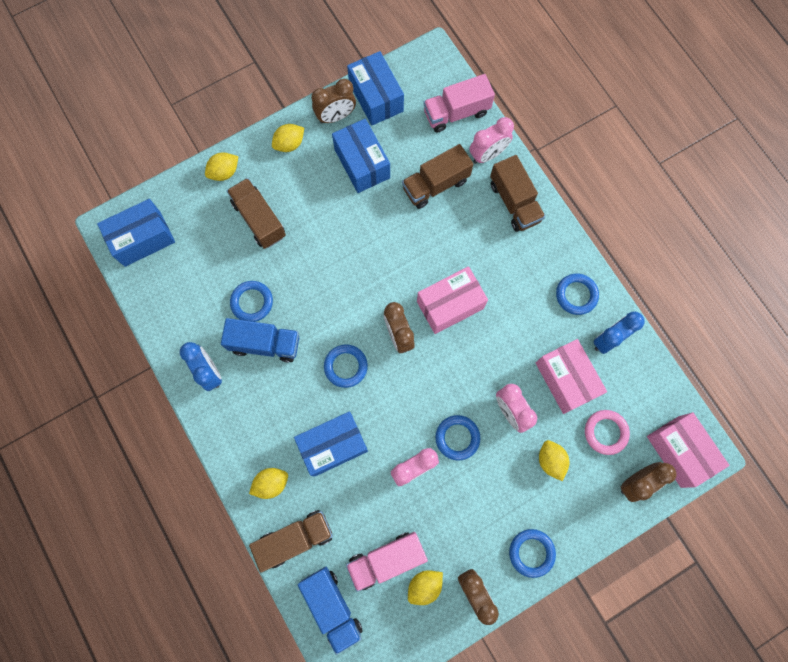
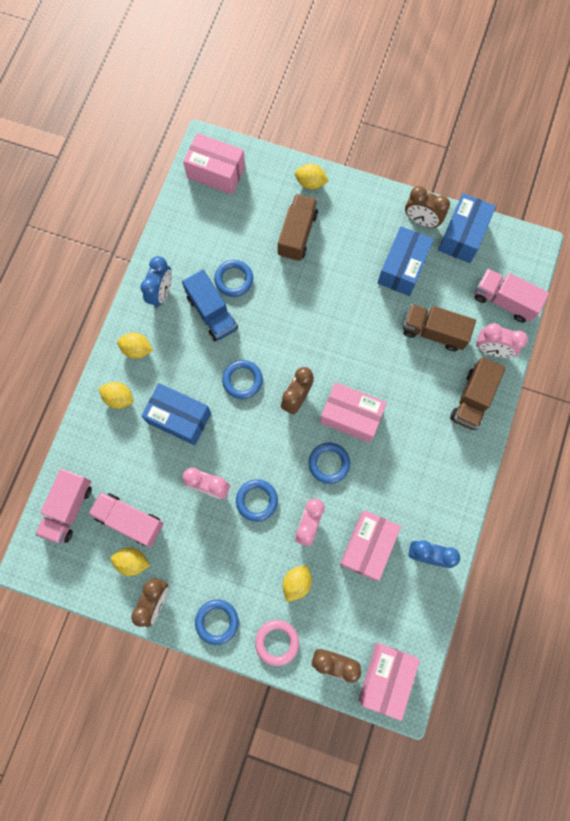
camera: 50 degrees right, 0 degrees up
(142, 239) = (216, 172): blue box -> pink box
(289, 144) = (371, 207): yellow lemon -> yellow lemon (137, 349)
(295, 539) = (94, 446): brown truck -> none
(332, 606) = (68, 508): blue truck -> pink truck
(576, 295) = (440, 503): blue ring -> blue ring (329, 463)
(605, 432) = (352, 608): pink ring -> pink ring (277, 642)

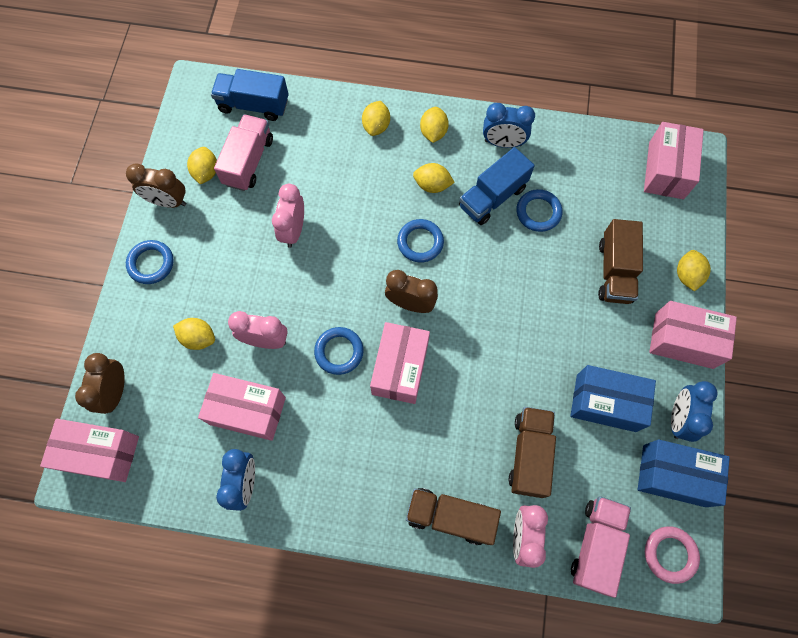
camera: 80 degrees right, 5 degrees down
(68, 508) = (254, 105): pink truck -> blue truck
(179, 418) = (365, 187): blue box -> none
(190, 360) = (432, 185): none -> yellow lemon
(257, 500) = (285, 281): blue ring -> none
(277, 642) = (133, 328): pink ring -> pink ring (670, 554)
(297, 234) = (614, 271): brown truck -> brown truck turned 90 degrees clockwise
(363, 200) = (683, 341): none -> pink box
(421, 221) = (678, 418): brown clock -> blue clock

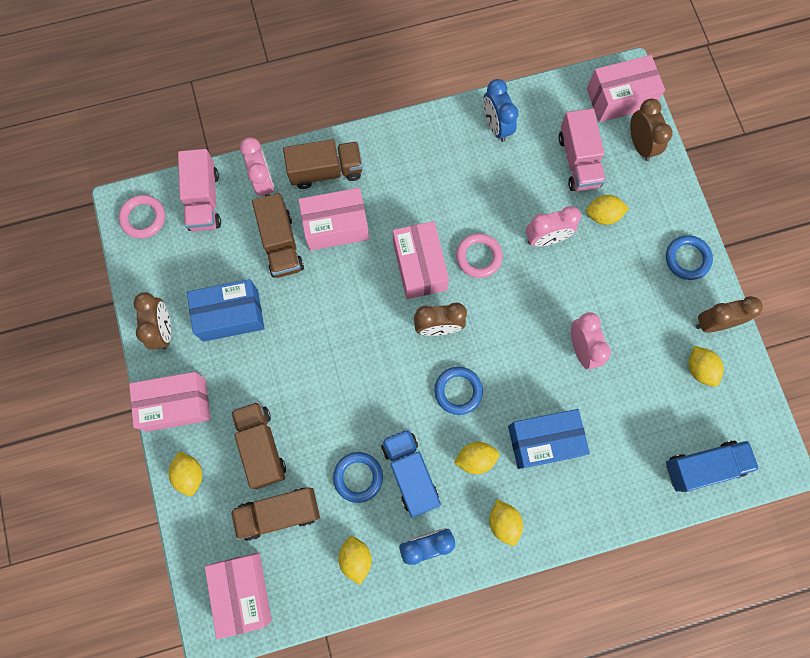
camera: 155 degrees right, 5 degrees up
(247, 411) = (526, 177): pink box -> pink box (336, 226)
(248, 161) = (667, 399): pink truck -> pink truck (578, 161)
(339, 352) = (478, 257): blue ring -> pink ring
(376, 126) = (565, 501): yellow lemon -> yellow lemon (356, 558)
(492, 197) = (410, 473): blue truck -> blue truck turned 45 degrees counterclockwise
(617, 213) = (279, 513): none -> brown truck
(674, 475) = (155, 279): blue box -> blue box (544, 441)
(678, 418) = (163, 330): blue clock -> brown clock

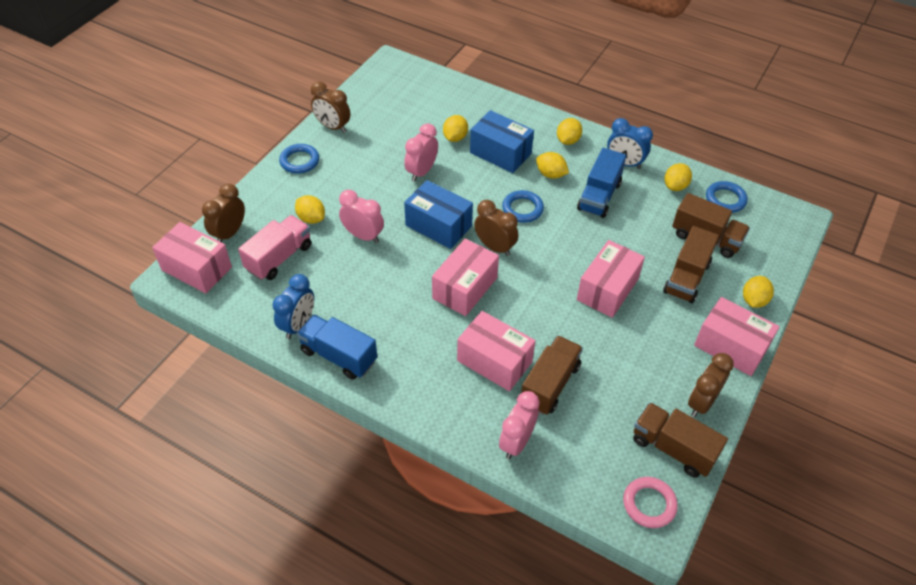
camera: 135 degrees left, 25 degrees down
(204, 200) = (581, 472): pink truck -> none
(230, 315) = (637, 369): blue box -> blue box (438, 225)
(243, 591) = (765, 221): pink box -> pink box (607, 289)
(326, 171) = (458, 406): brown truck -> brown truck (673, 448)
(358, 477) = (635, 217): blue ring -> blue ring (725, 199)
(478, 257) = (419, 261): pink ring -> none
(699, 369) = (371, 117): yellow lemon -> yellow lemon (455, 138)
(703, 467) = (429, 86): blue truck -> blue truck (339, 356)

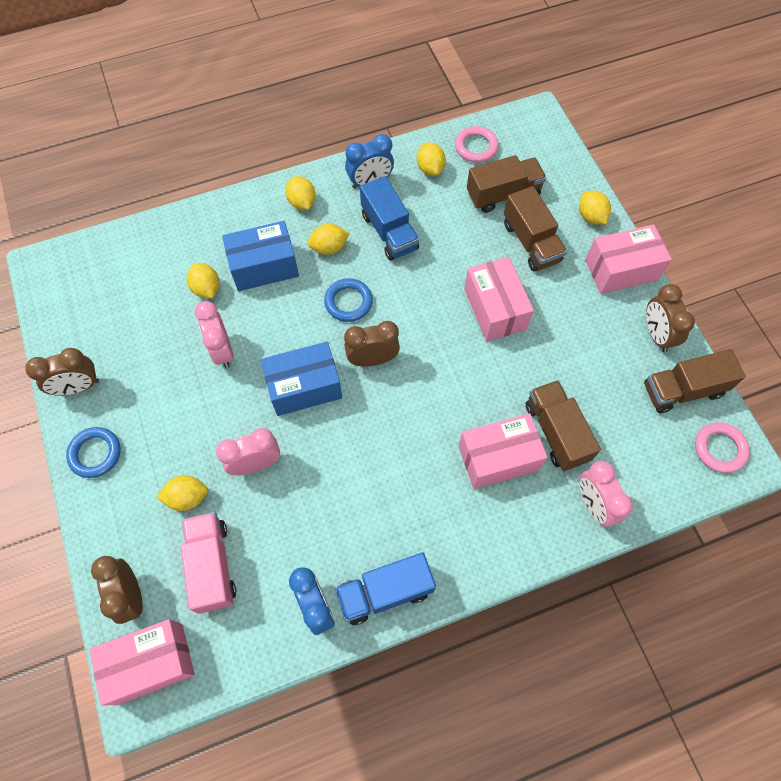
camera: 50 degrees left, 15 degrees up
(465, 288) = (398, 420): pink box -> none
(725, 199) = (476, 147): blue ring -> pink ring

